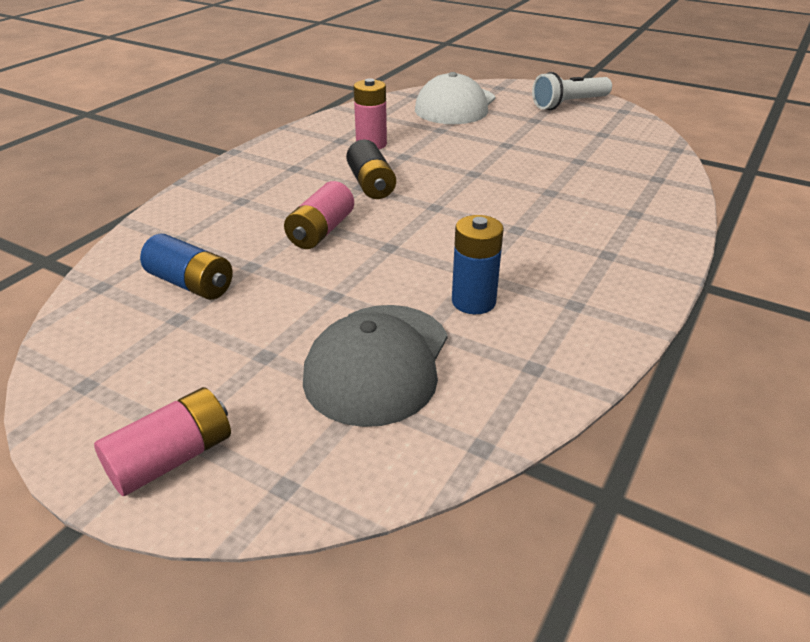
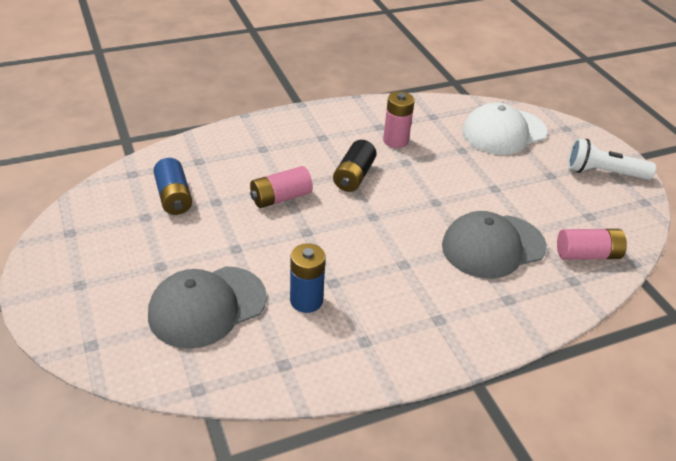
camera: 35 degrees right, 5 degrees up
(172, 458) = (63, 297): pink battery -> pink battery (587, 254)
(567, 183) = (493, 246): none -> grey cap

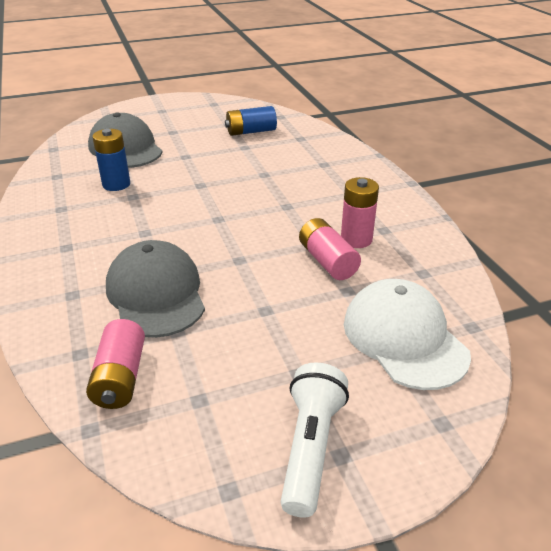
camera: 95 degrees right, 5 degrees down
(280, 198) = (249, 173): pink battery -> pink battery (327, 261)
(354, 176) = (284, 210): black battery -> none

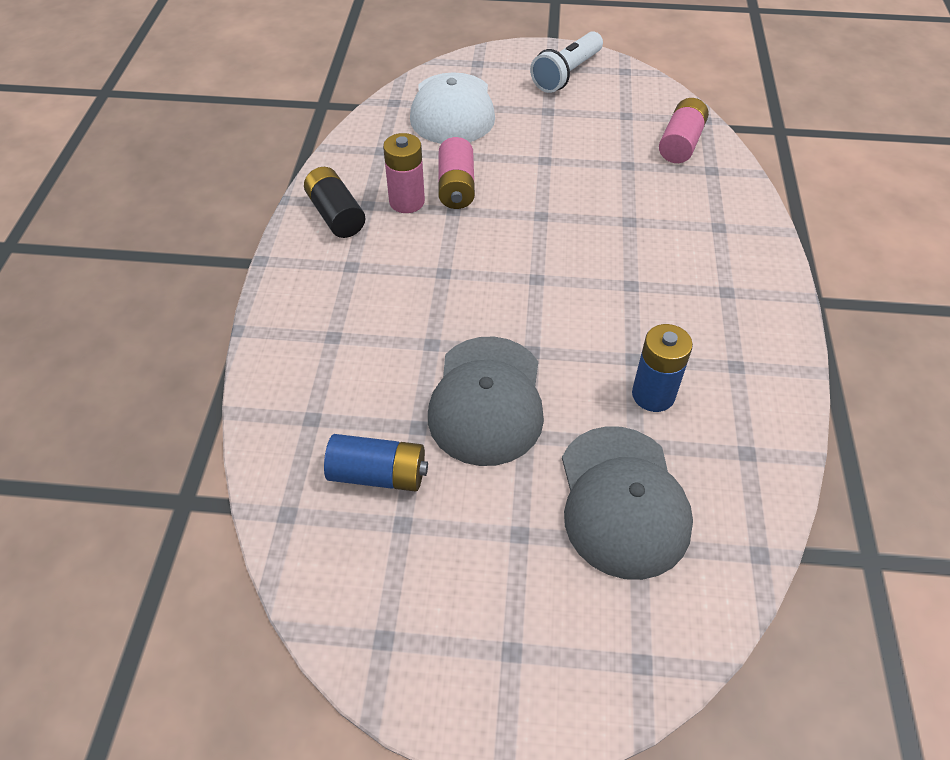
camera: 155 degrees left, 15 degrees up
(156, 294) = (637, 203): grey cap -> grey cap (487, 400)
(397, 217) = (336, 215): none -> black battery

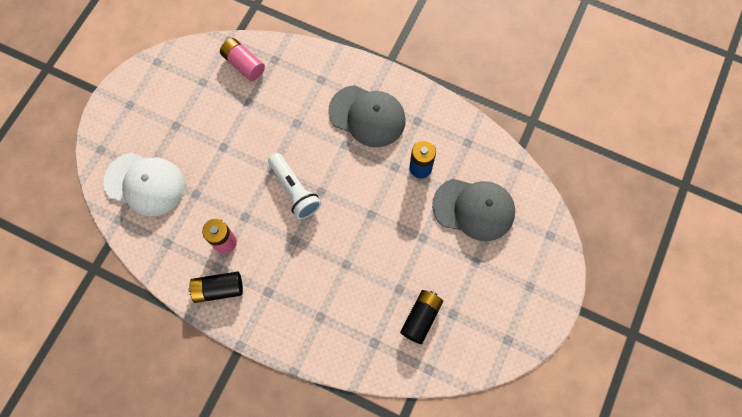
camera: 70 degrees left, 20 degrees up
(378, 474) = (421, 318): blue battery -> black battery
(456, 187) = (224, 208): pink battery -> none
(487, 400) = (395, 249): grey cap -> grey cap (367, 116)
(567, 74) = (143, 98): white flashlight -> white flashlight (295, 190)

